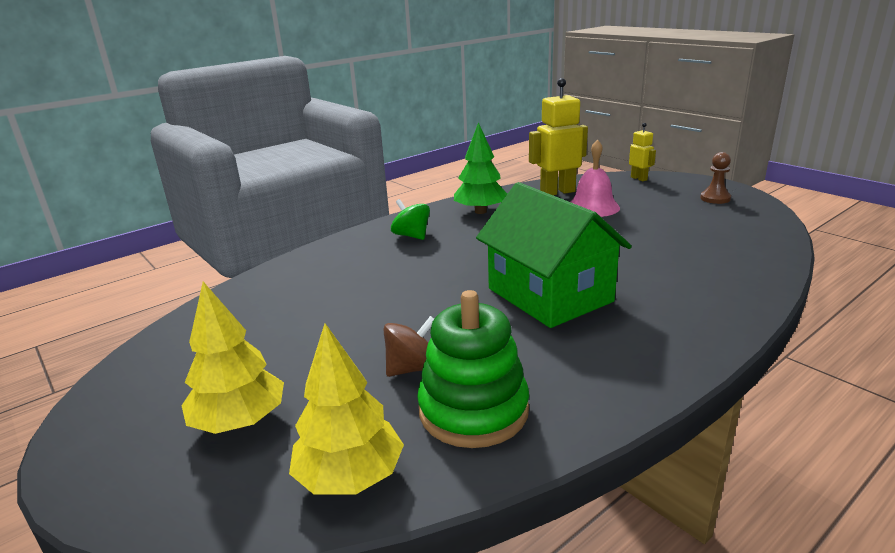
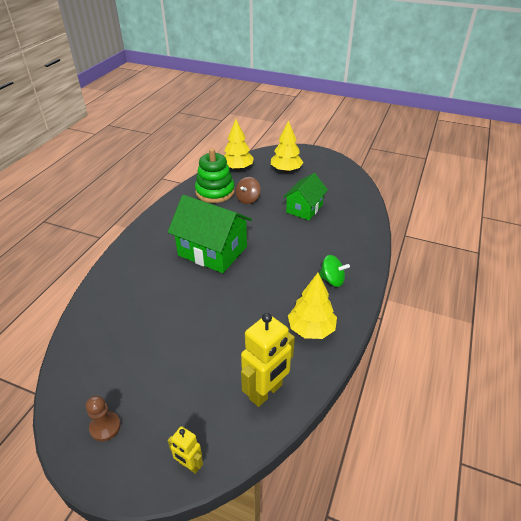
camera: 150 degrees right, 15 degrees up
(329, 320) = (304, 208): none -> green house
(480, 211) = (311, 329): green tree -> yellow tree
(593, 207) = (221, 368): pink bell -> none

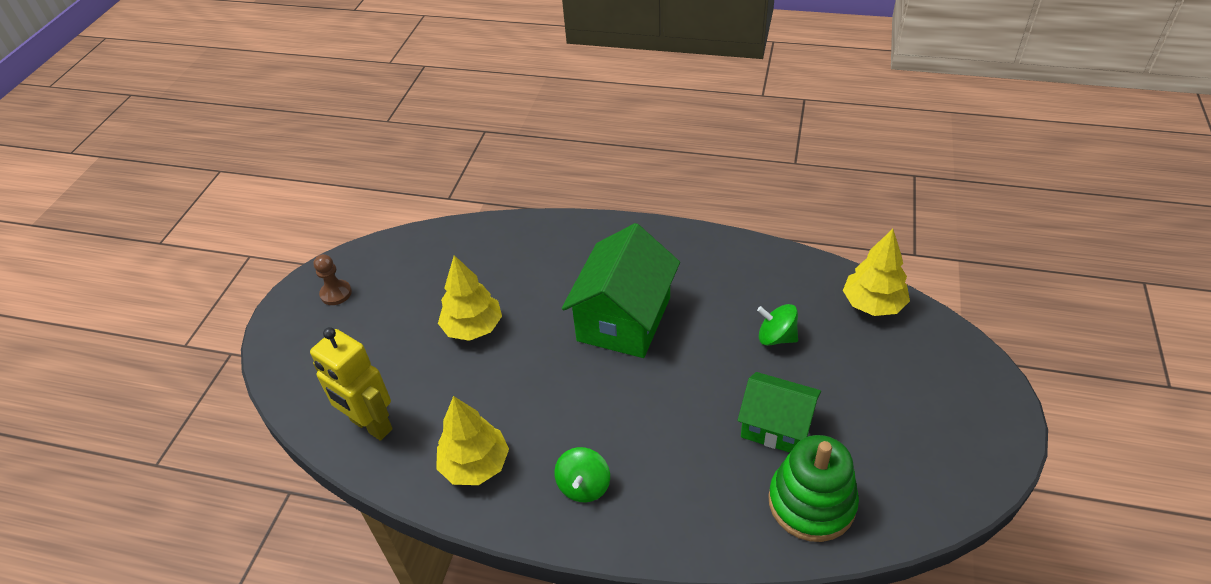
camera: 85 degrees right, 5 degrees up
(189, 465) = (286, 371): yellow robot -> none
(215, 192) = (781, 289): green stacking toy -> green stacking toy (811, 503)
(248, 199) = (776, 337): brown spinning top -> green spinning top
(286, 170) = (902, 381): yellow tree -> yellow tree (473, 328)

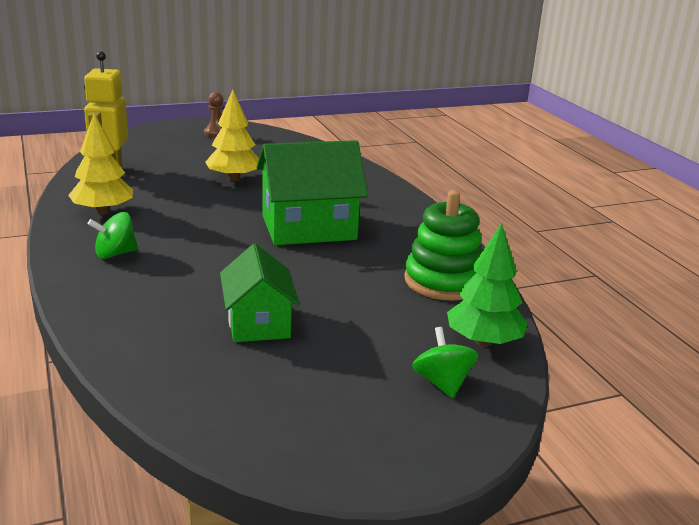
camera: 50 degrees right, 20 degrees down
(776, 337) = (370, 298): green spinning top -> green spinning top (442, 383)
(811, 503) = (180, 361): green stacking toy -> green stacking toy (443, 281)
(873, 304) = (483, 342): yellow tree -> green tree

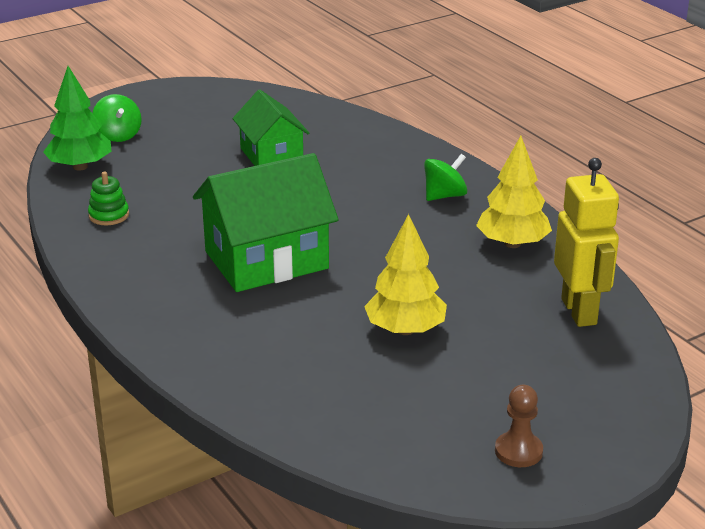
camera: 170 degrees right, 5 degrees up
(443, 281) = (109, 215): green stacking toy -> green stacking toy, size x0.50

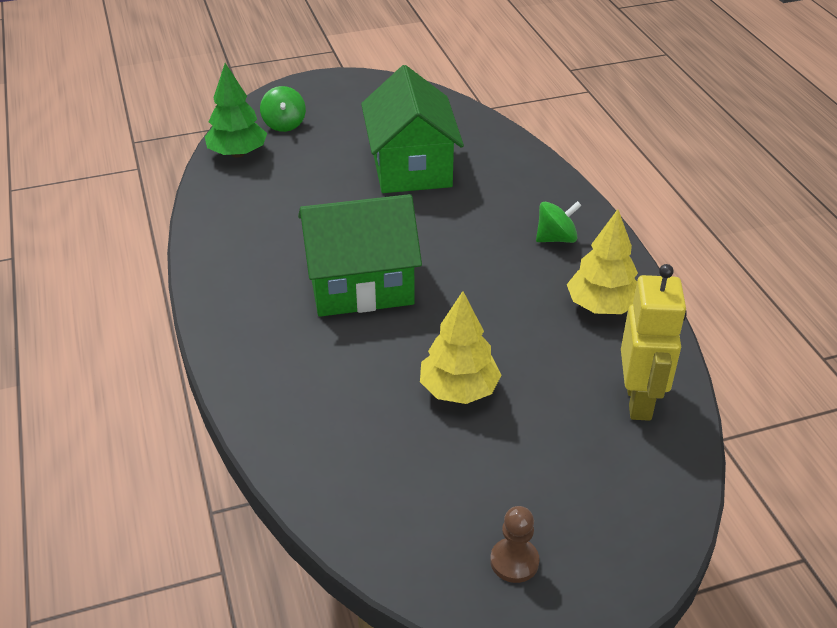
camera: 15 degrees right, 10 degrees up
(109, 215) = (241, 210): green stacking toy -> none
(271, 155) = (411, 167): green house -> green house, size x1.58

